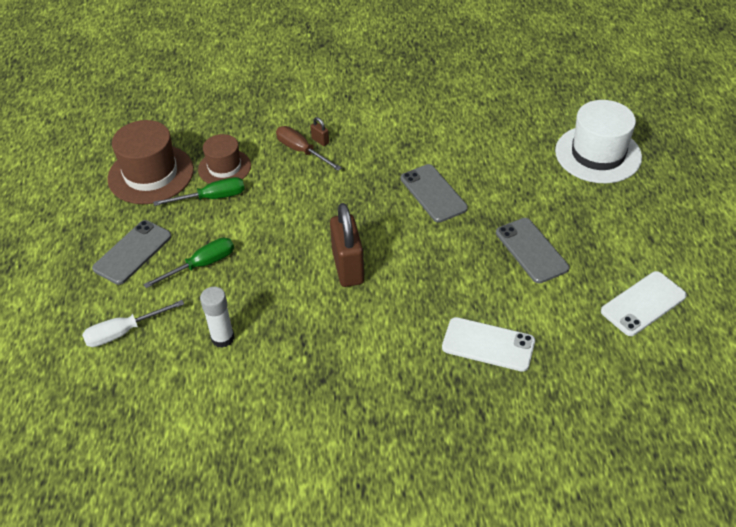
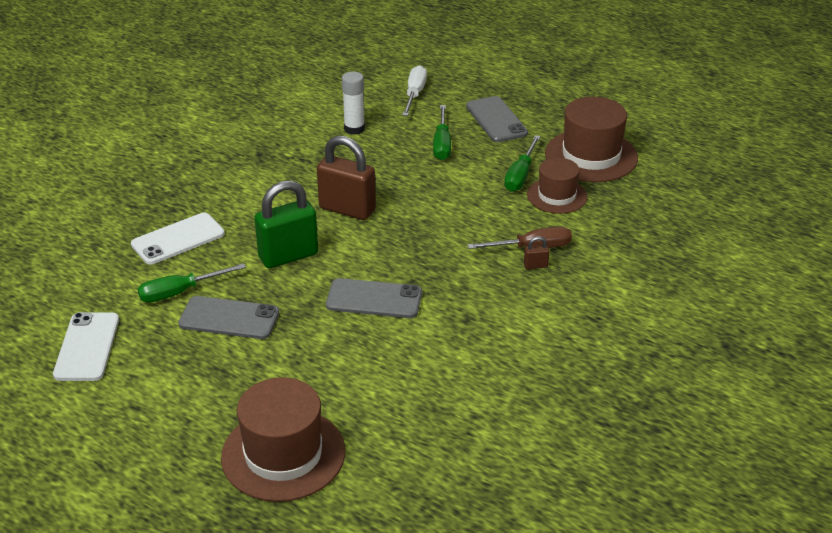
camera: 125 degrees right, 10 degrees down
(437, 264) = (288, 256): none -> green padlock
(539, 296) = (180, 292): none -> green screwdriver
(598, 154) = (283, 454): white hat -> brown hat

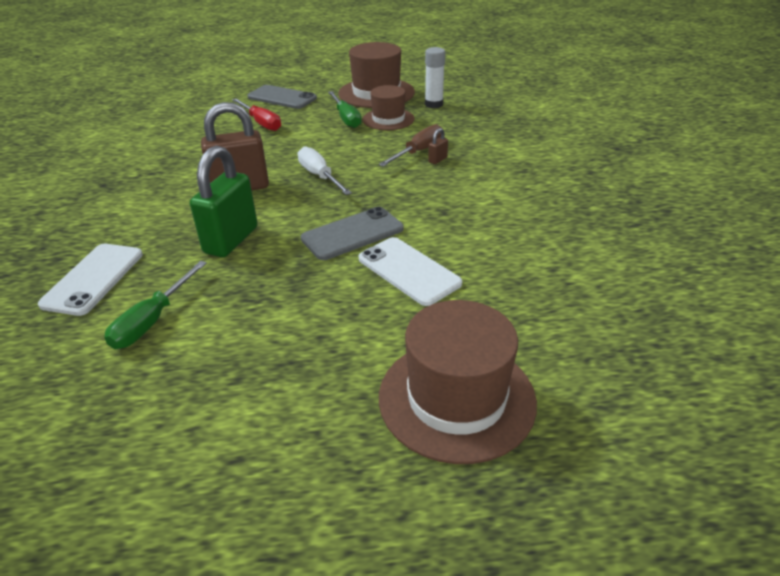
camera: 40 degrees left, 0 degrees up
(87, 347) = (94, 434): white phone -> white phone (409, 271)
(229, 318) = (237, 315): grey phone -> none
(354, 129) = (174, 139): white glue stick -> white glue stick (434, 104)
(414, 94) = (197, 105): white screwdriver -> white screwdriver (319, 176)
(442, 144) = (261, 123): green screwdriver -> red screwdriver

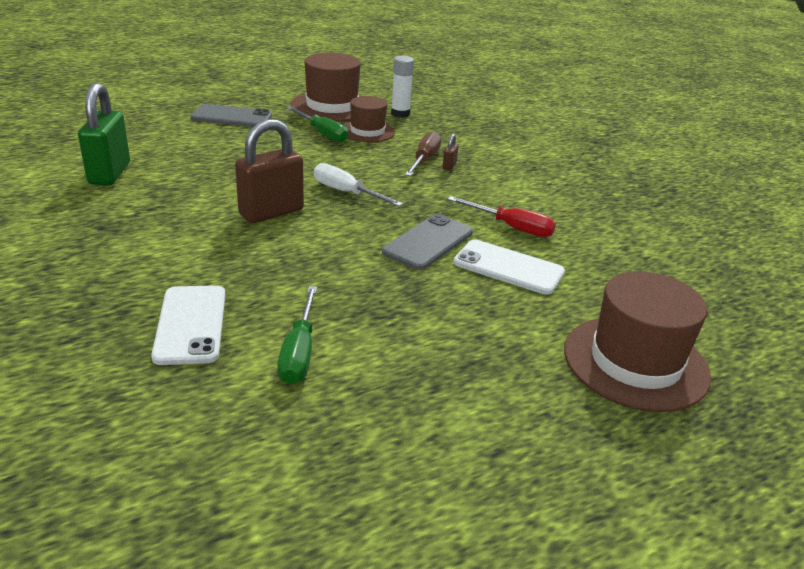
camera: 25 degrees left, 5 degrees down
(231, 240) = (310, 264): green padlock -> green padlock (109, 174)
(261, 123) = (232, 145): red screwdriver -> red screwdriver (511, 227)

